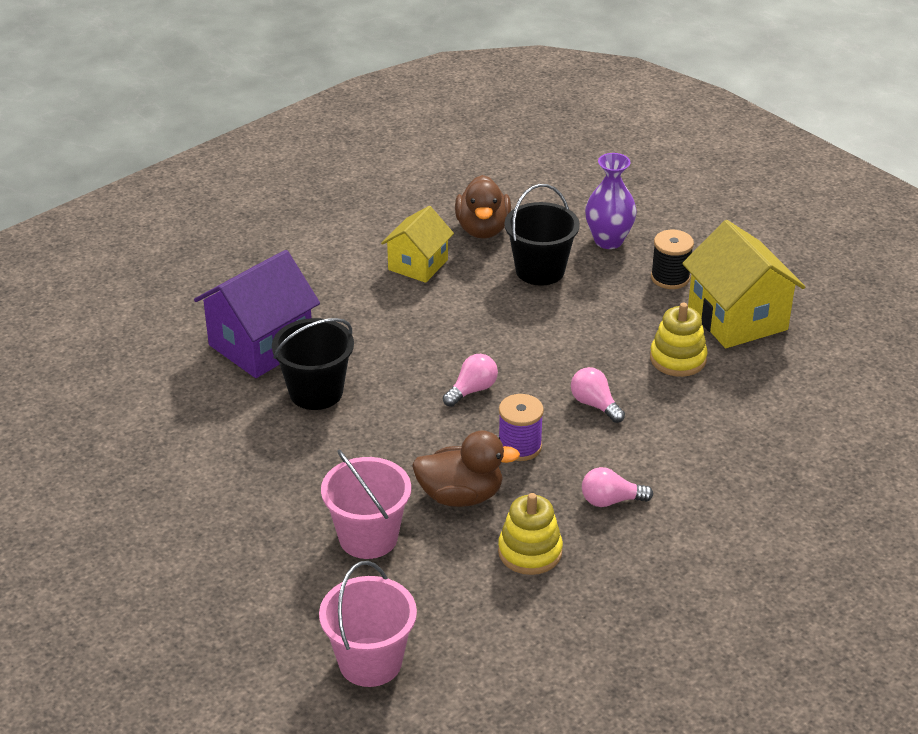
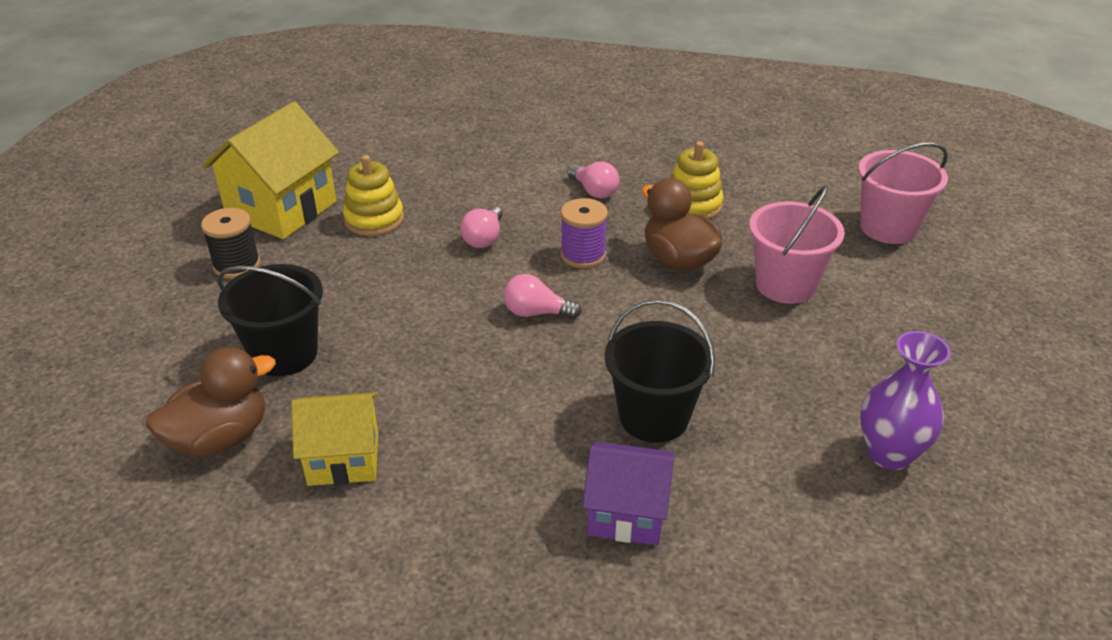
camera: 125 degrees left, 0 degrees up
(261, 345) = (627, 513): purple house -> purple house, size x0.63
(608, 241) = (186, 329): purple vase -> purple vase (889, 454)

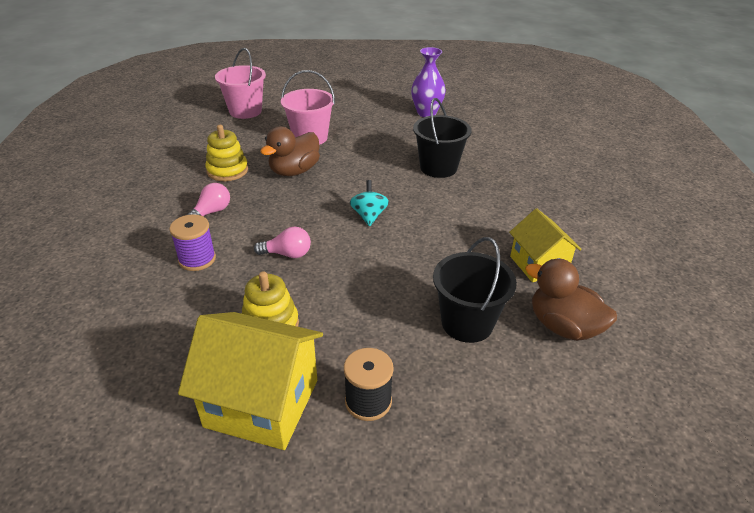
camera: 105 degrees left, 0 degrees up
(536, 313) = (369, 216): pink light bulb -> turquoise spinning top
(583, 255) = (298, 206): purple spool -> purple spool (197, 259)
(627, 513) = (505, 169): purple house -> none

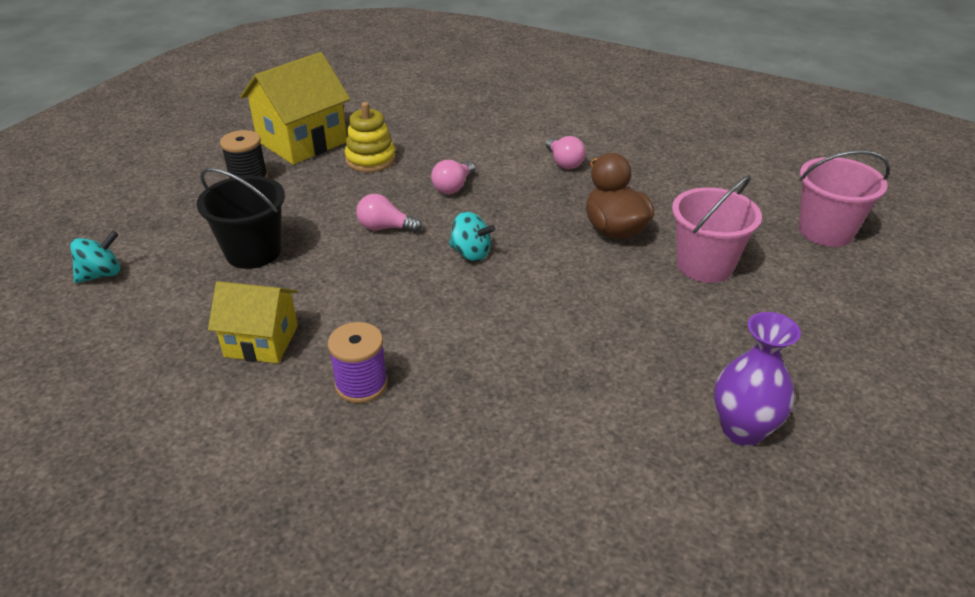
camera: 120 degrees right, 0 degrees up
(197, 259) = (490, 144): purple spool -> purple spool (361, 384)
(227, 170) = (647, 186): yellow stacking toy -> none
(373, 266) = (385, 228): none -> pink light bulb
(438, 168) = (535, 356): black bucket -> none
(563, 326) = (175, 308): brown duck -> none
(589, 405) = (101, 274): none -> turquoise spinning top

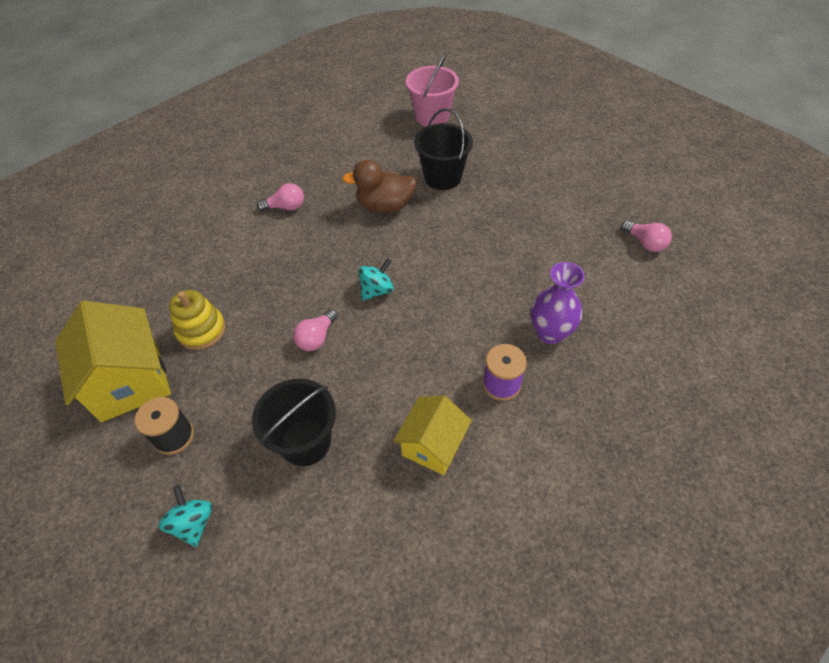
camera: 70 degrees left, 15 degrees up
(101, 274) = (280, 585): turquoise spinning top -> turquoise spinning top (193, 523)
(453, 187) = (281, 281): pink light bulb -> pink light bulb (645, 243)
(704, 265) = (442, 177): pink bucket -> black bucket
(742, 430) = (585, 212): purple vase -> purple vase (550, 333)

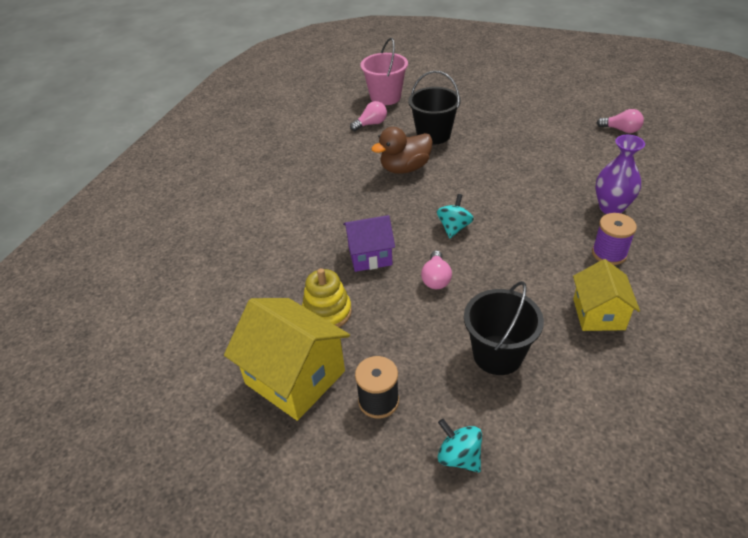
camera: 25 degrees left, 10 degrees down
(280, 288) = (370, 256): none -> purple house
(286, 207) = (319, 196): pink light bulb -> pink light bulb (371, 124)

